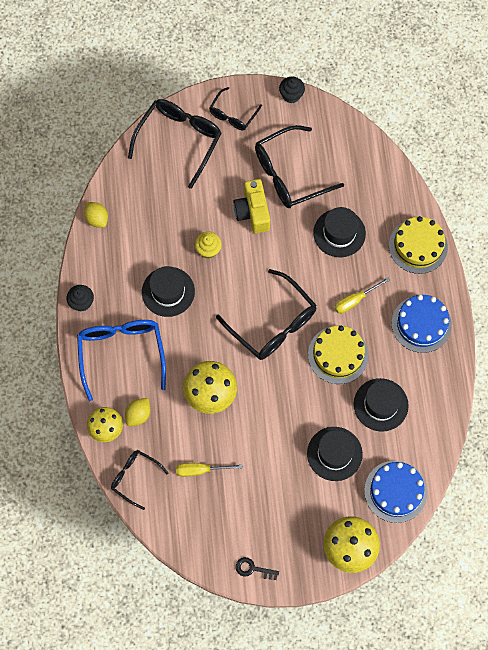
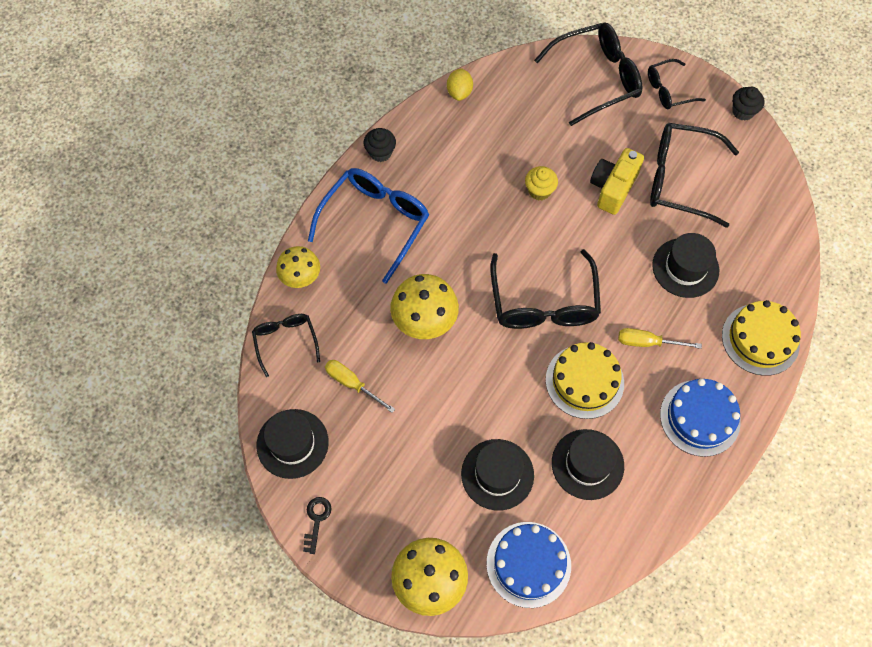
camera: 40 degrees right, 5 degrees down
(138, 415) = (341, 288): yellow lemon -> none
(168, 291) = (468, 200): black hat -> black hat (292, 443)
(253, 569) = (316, 520): black key -> black key turned 45 degrees clockwise

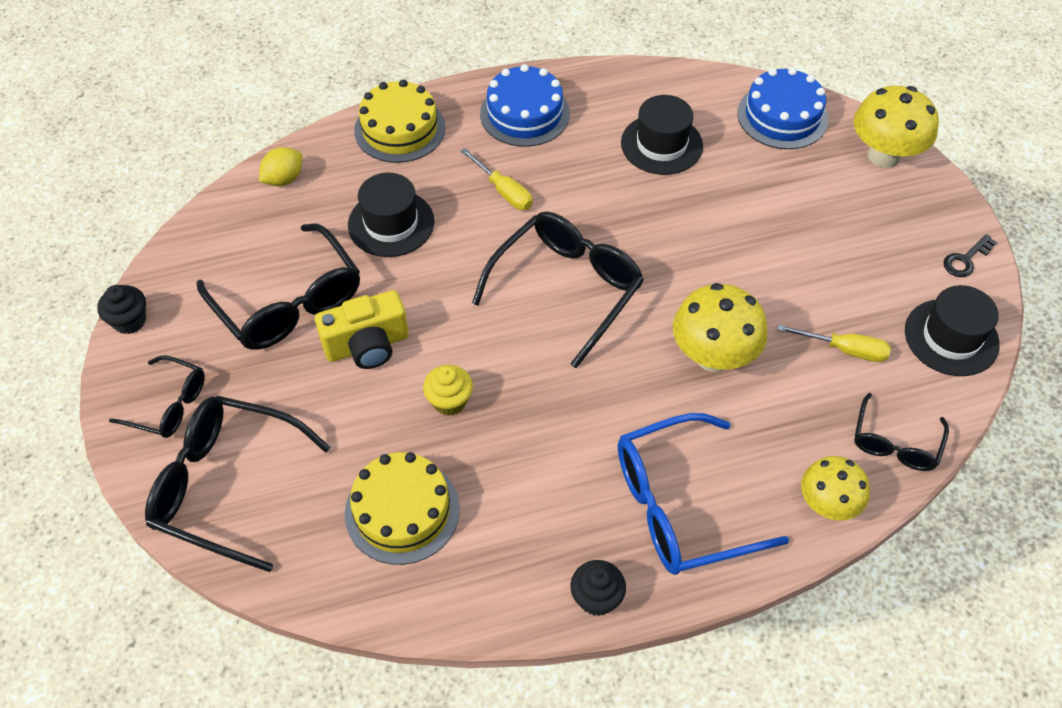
camera: 140 degrees left, 10 degrees down
(352, 384) = (844, 349): yellow screwdriver -> yellow screwdriver turned 60 degrees counterclockwise
(459, 92) = (412, 606): yellow lemon -> yellow lemon (284, 179)
(497, 474) = (753, 187): black hat -> none
(584, 381) = (598, 201): yellow cake -> yellow cake (402, 510)

